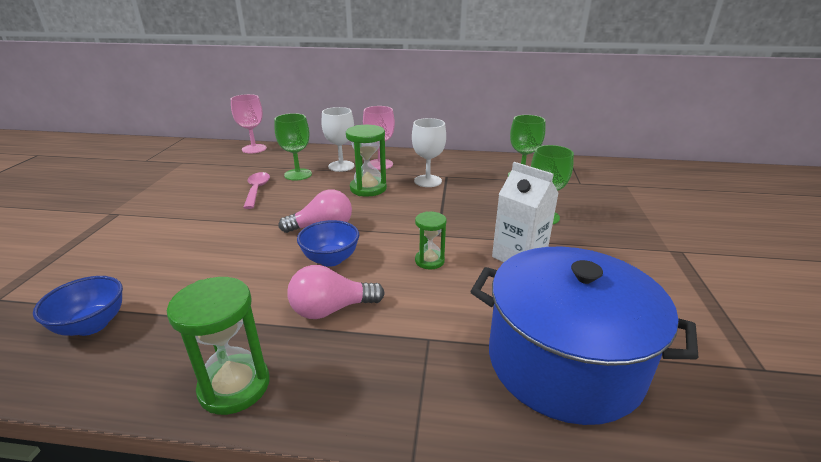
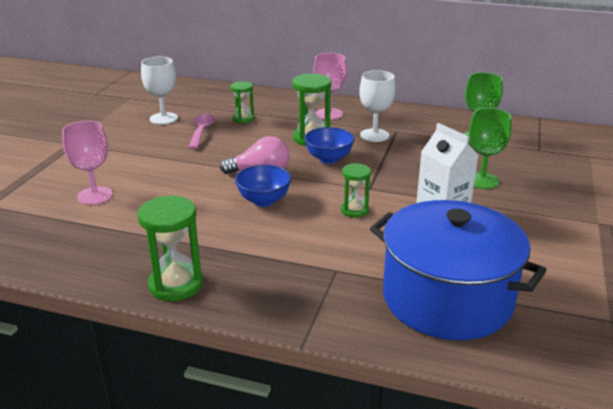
camera: 10 degrees right, 0 degrees up
(92, 325) = (65, 232): blue bowl -> blue bowl (328, 159)
(254, 149) = (201, 88): pink goblet -> pink goblet (95, 196)
(298, 174) = (243, 119): green goblet -> green hourglass
(331, 309) = (258, 240): pink light bulb -> none
(341, 166) = (288, 113): white goblet -> white goblet (163, 118)

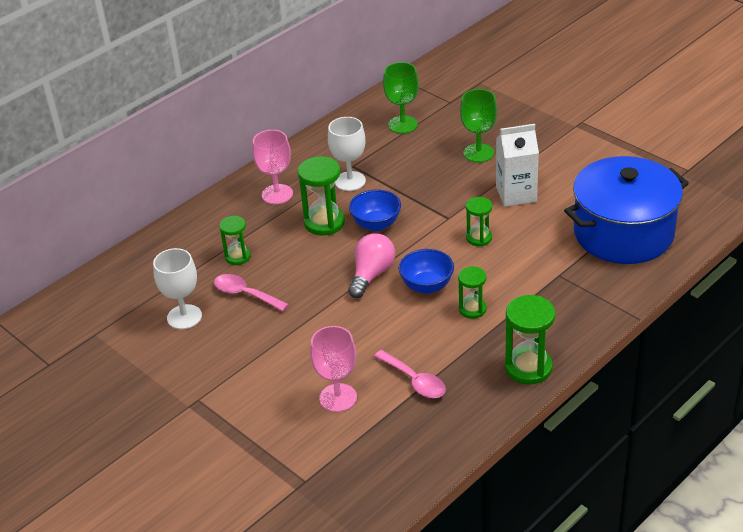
camera: 60 degrees left, 10 degrees up
(130, 225) = (414, 381): none -> pink spoon
(246, 231) = (472, 309): none -> green hourglass

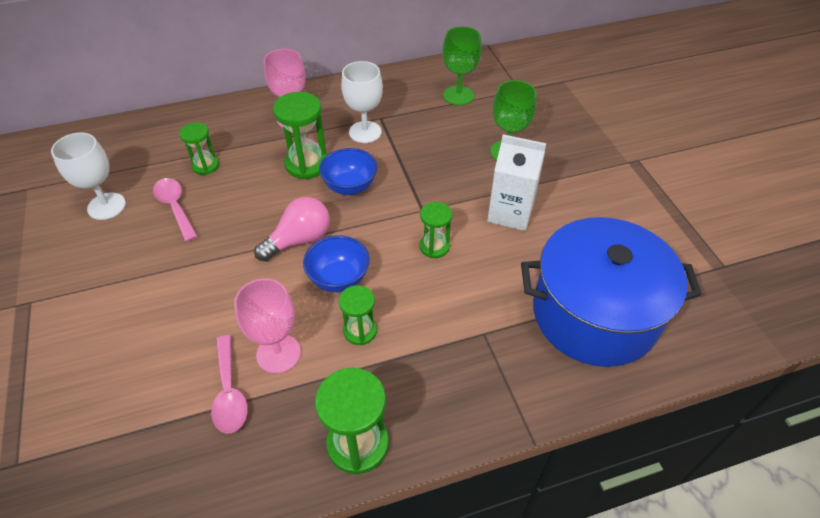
camera: 25 degrees right, 10 degrees up
(338, 398) = (142, 371): pink goblet -> pink goblet (278, 353)

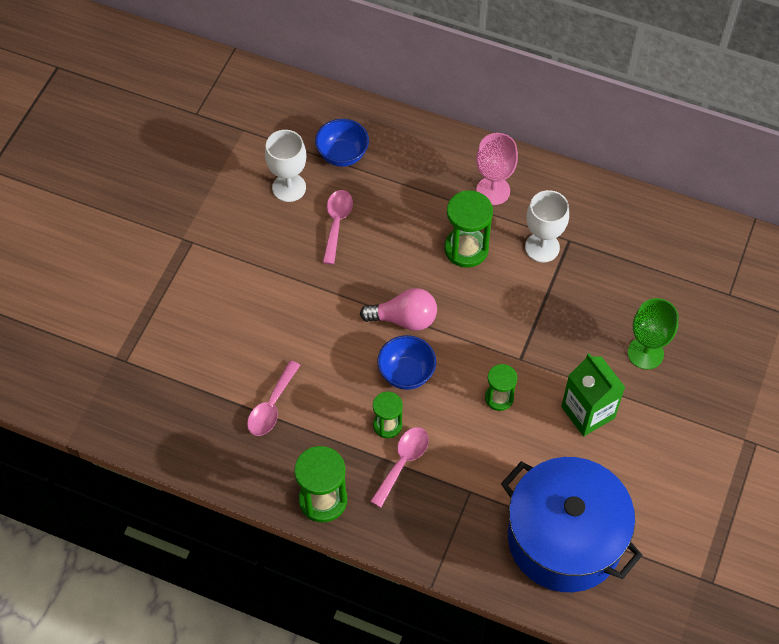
camera: 40 degrees right, 10 degrees up
(205, 166) = (386, 195): green hourglass -> none
(278, 353) = (321, 401): pink goblet -> none
(350, 186) = (482, 296): blue bowl -> blue bowl (342, 155)
(403, 352) = (403, 463): none -> pink spoon
(458, 95) = (663, 262): green goblet -> none
(510, 213) = (588, 412): white carton -> green carton

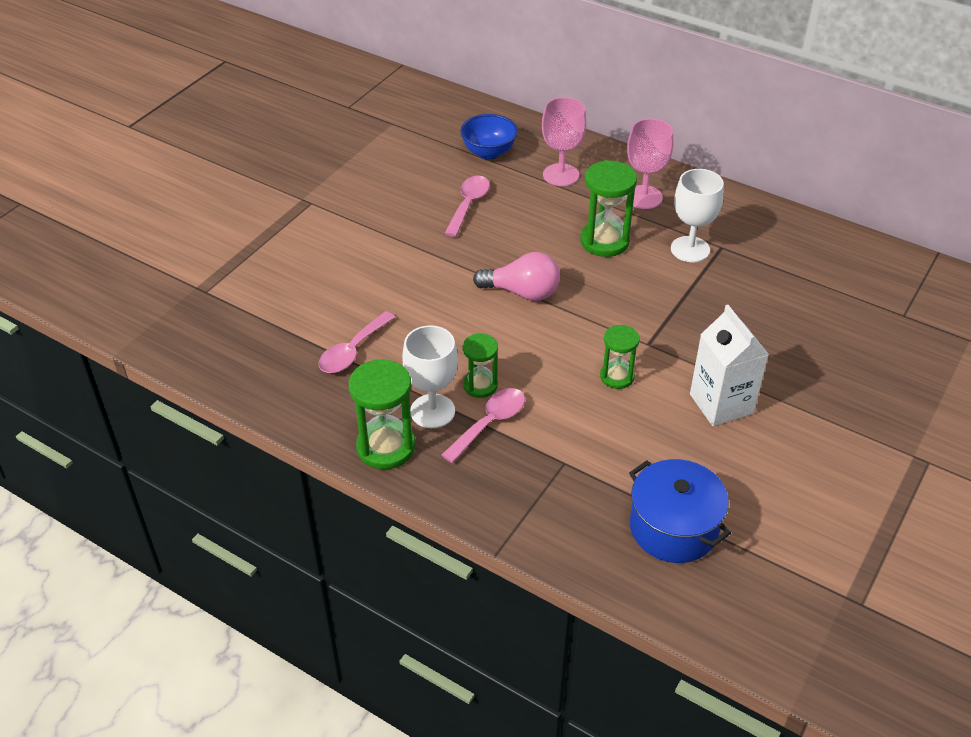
camera: 10 degrees right, 15 degrees down
(289, 187) = (426, 171): white goblet -> white goblet (432, 411)
(406, 373) = (513, 341): blue bowl -> none
(414, 174) = (561, 175): none -> pink goblet
(564, 538) = (673, 527): blue pot -> blue pot, size x0.61
(588, 412) = (721, 404): green carton -> white carton
(645, 353) = (798, 356): green goblet -> none

